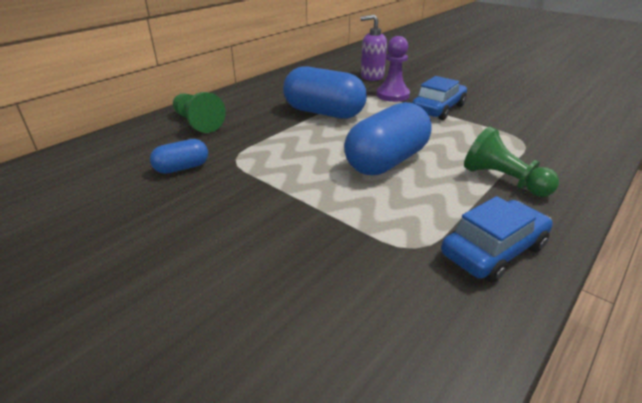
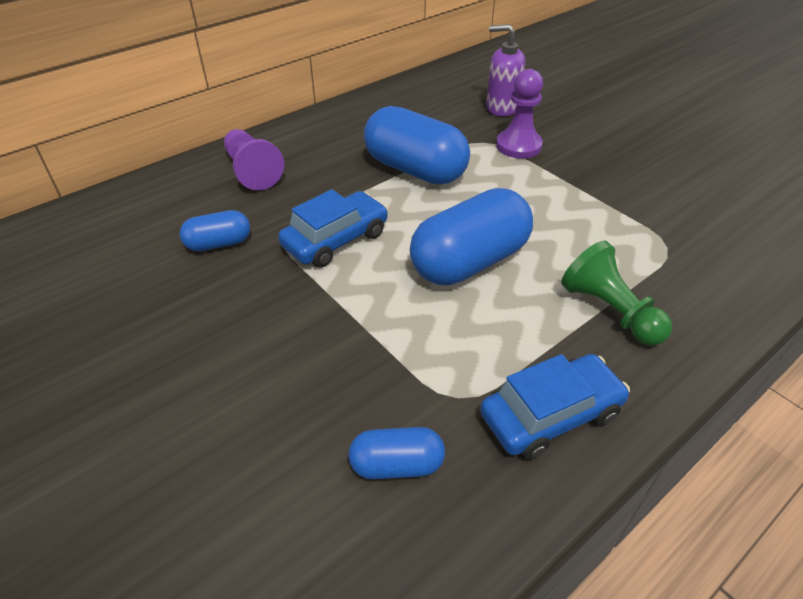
camera: 10 degrees right, 10 degrees up
(198, 123) = (252, 171): green pawn -> purple pawn
(384, 302) = (397, 465): none -> blue capsule
(438, 109) = (572, 177): blue car -> blue car (335, 239)

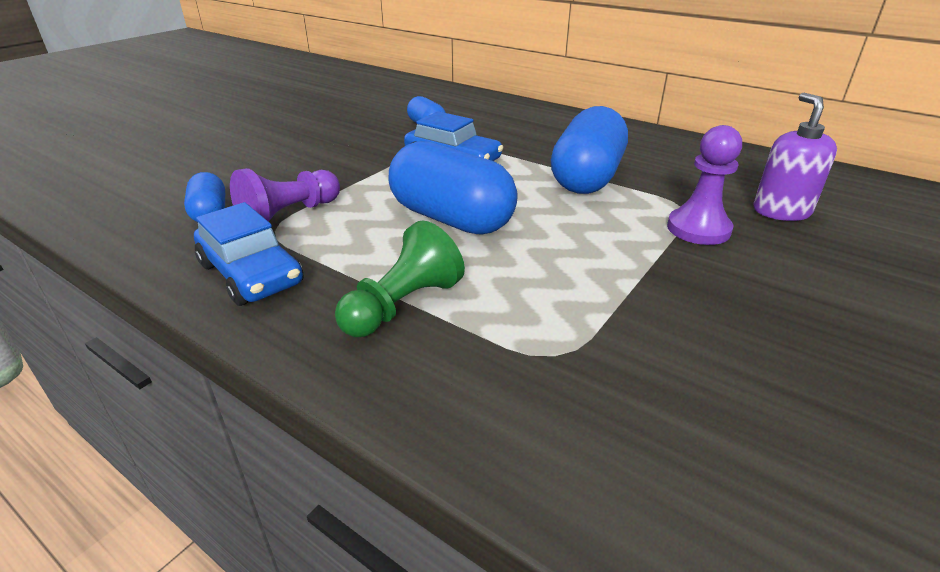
camera: 75 degrees right, 10 degrees down
(252, 171) = (524, 120): purple pawn -> purple pawn (289, 215)

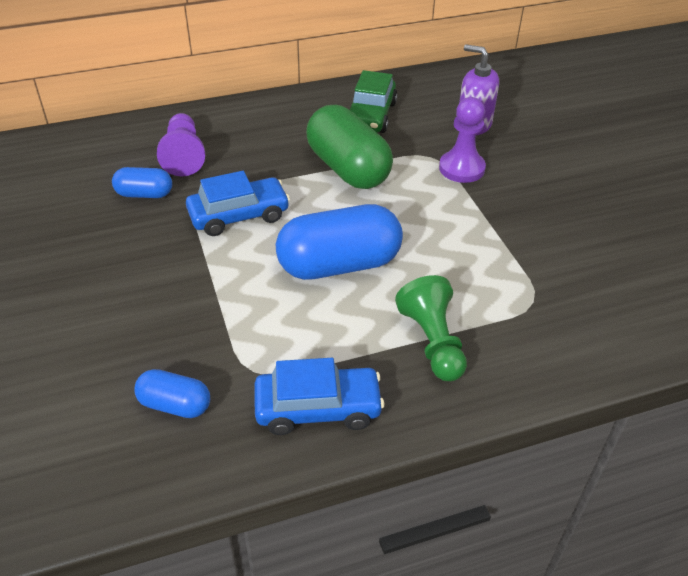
camera: 55 degrees left, 10 degrees up
(289, 215) = (236, 353): purple pawn -> purple pawn (183, 156)
(587, 178) = (348, 169): blue capsule -> green capsule
(679, 162) = (371, 116): none -> green car

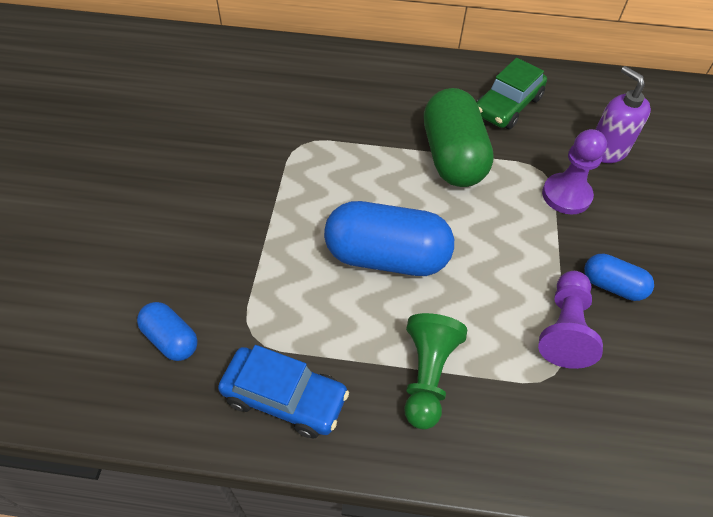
camera: 25 degrees right, 10 degrees up
(144, 194) = (259, 121): blue capsule -> blue capsule (612, 286)
(183, 156) = (313, 93): purple pawn -> purple pawn (564, 328)
(239, 215) = (326, 171): blue car -> none

